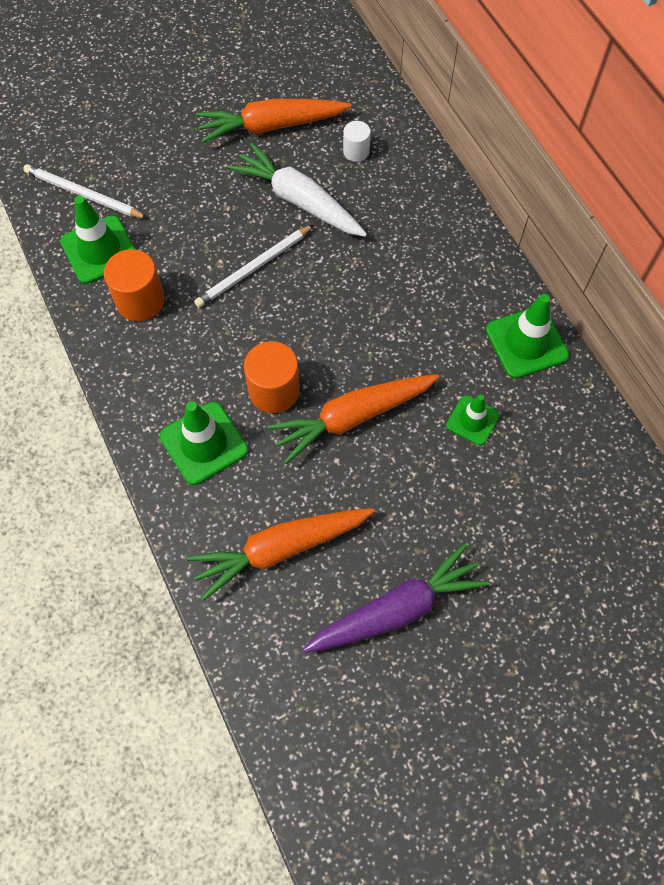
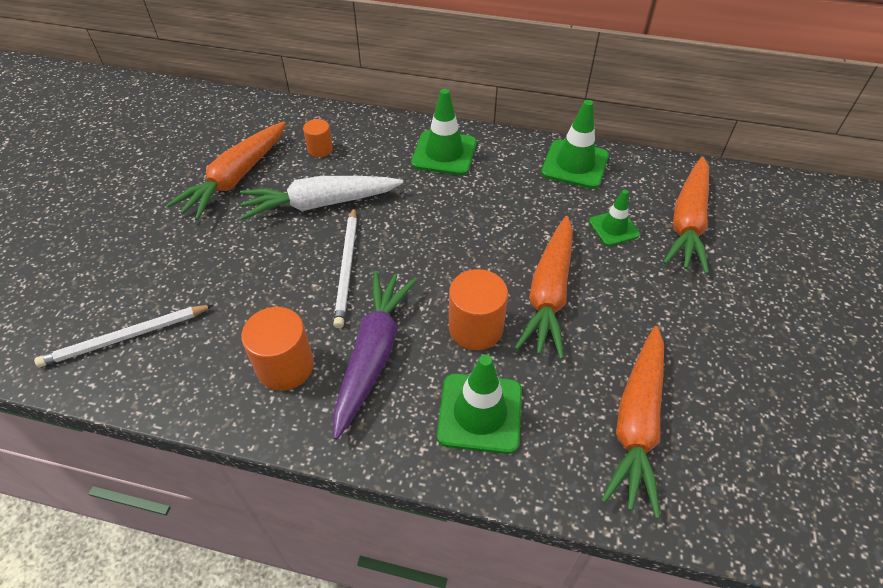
camera: 50 degrees left, 15 degrees down
(99, 250) = (197, 363): green traffic cone -> green traffic cone (444, 153)
(356, 151) = (320, 149): white cylinder -> orange cylinder
(397, 609) = (752, 376): purple carrot -> purple carrot (373, 354)
(536, 474) = (687, 222): none -> orange carrot

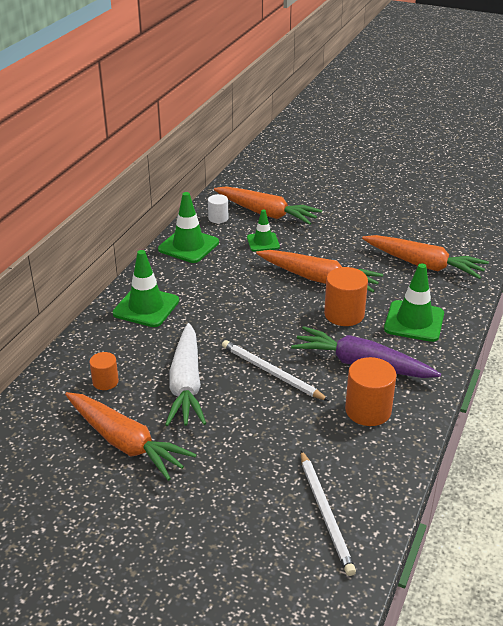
camera: 80 degrees left, 15 degrees down
(347, 268) = (271, 372): white pencil -> white pencil turned 150 degrees counterclockwise
(650, 179) = (218, 218): none -> white cylinder

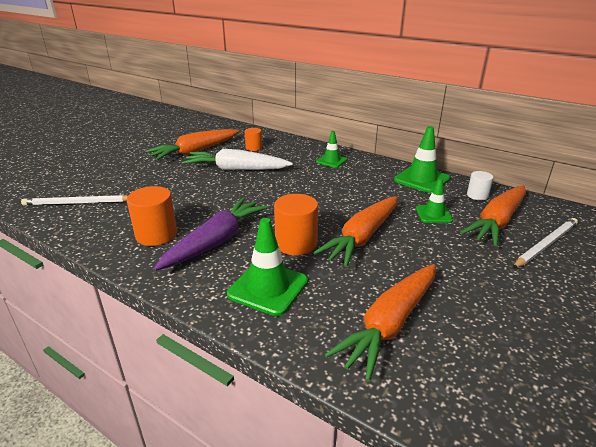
camera: 100 degrees right, 5 degrees down
(146, 307) = (331, 161): green traffic cone -> green traffic cone, size x0.62
(271, 372) = (230, 199): white pencil -> white pencil (546, 244)

